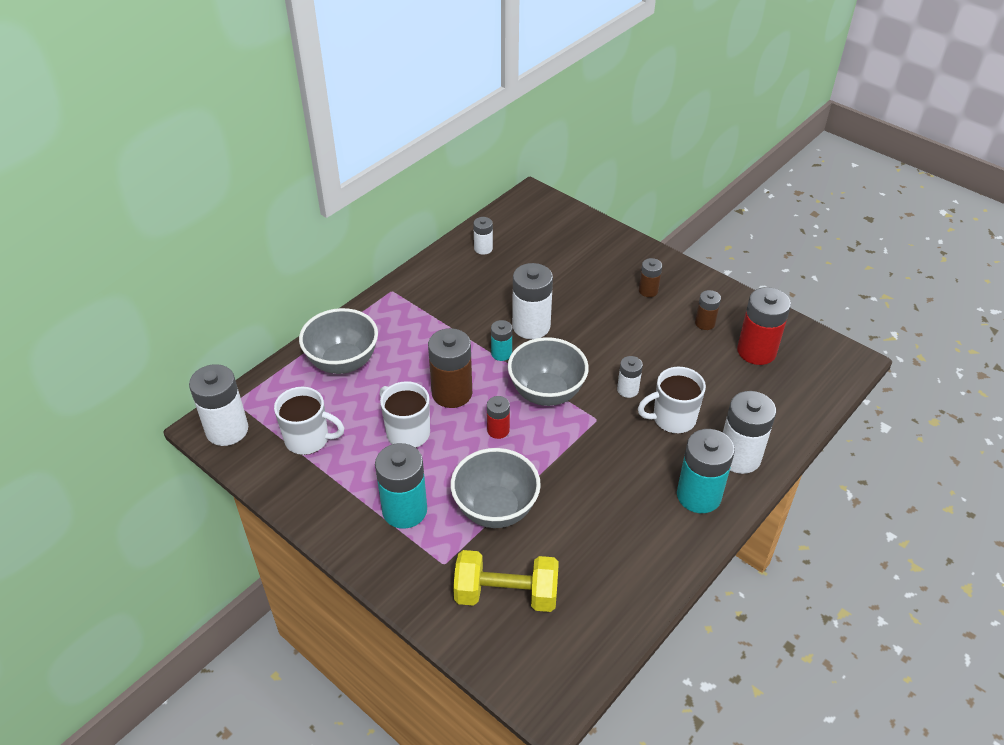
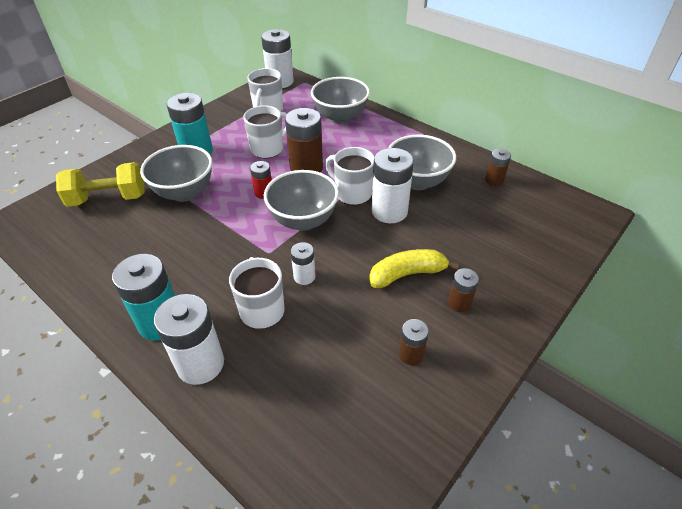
camera: 90 degrees right, 0 degrees up
(483, 248) = (494, 180): white battery -> brown battery
(483, 302) = (417, 182): none -> grey bowl
(501, 353) = (352, 193): turquoise battery -> white mug
(506, 594) = (108, 199): yellow dumbbell -> yellow dumbbell turned 75 degrees clockwise
(618, 319) = (407, 274): none -> yellow banana
(756, 351) = (364, 406): red battery -> none

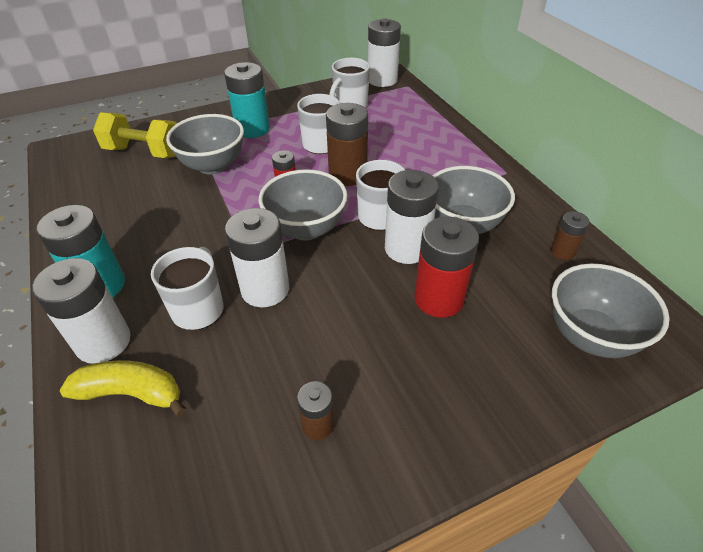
camera: 25 degrees right, 0 degrees up
(304, 276) = (265, 289): white battery -> white battery, size x1.87
(340, 117) = (421, 131): grey bowl -> grey bowl (590, 336)
(407, 274) = (378, 328): yellow banana -> yellow banana (131, 393)
(435, 240) = (439, 299): none -> red battery
(459, 303) = (418, 386): brown battery -> none

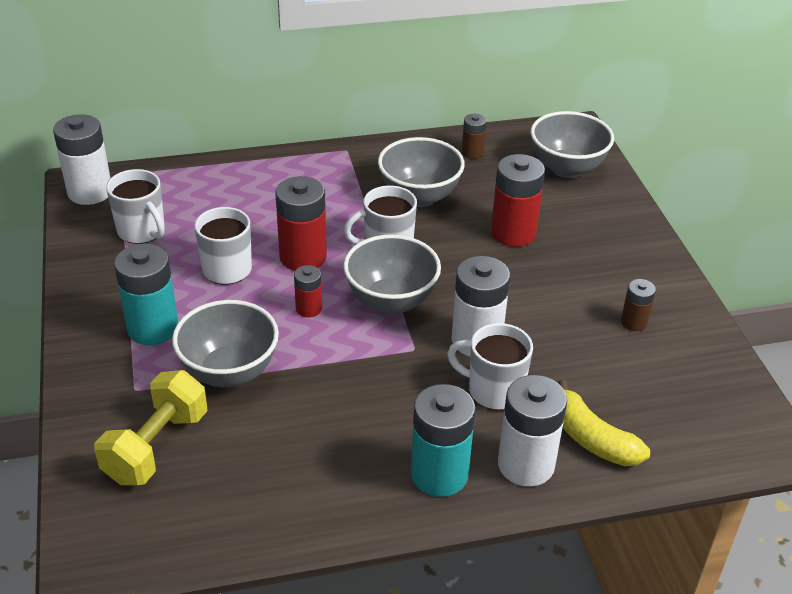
camera: 80 degrees left, 5 degrees down
(131, 393) = (592, 439): yellow banana -> yellow banana turned 60 degrees counterclockwise
(348, 175) = (303, 257): brown battery -> red battery
(406, 248) = (443, 238): white battery -> none

